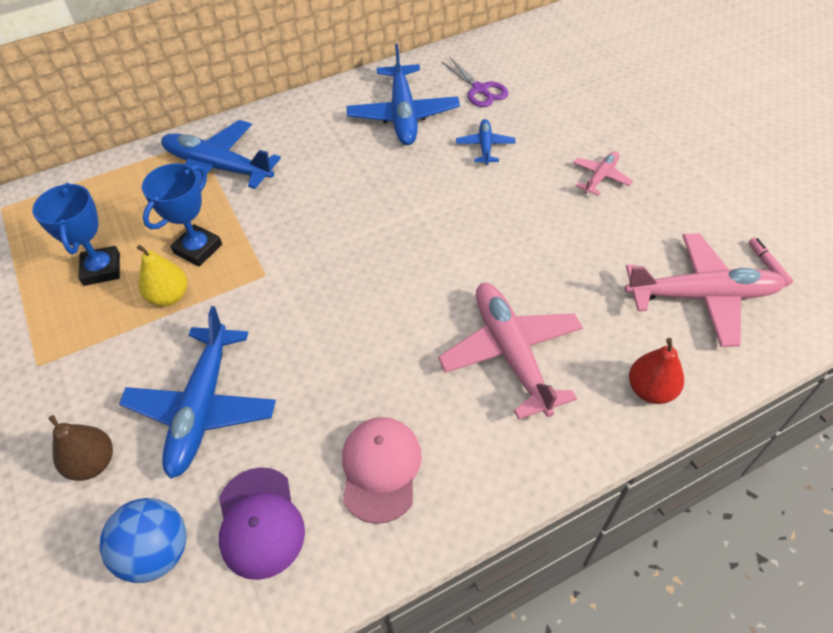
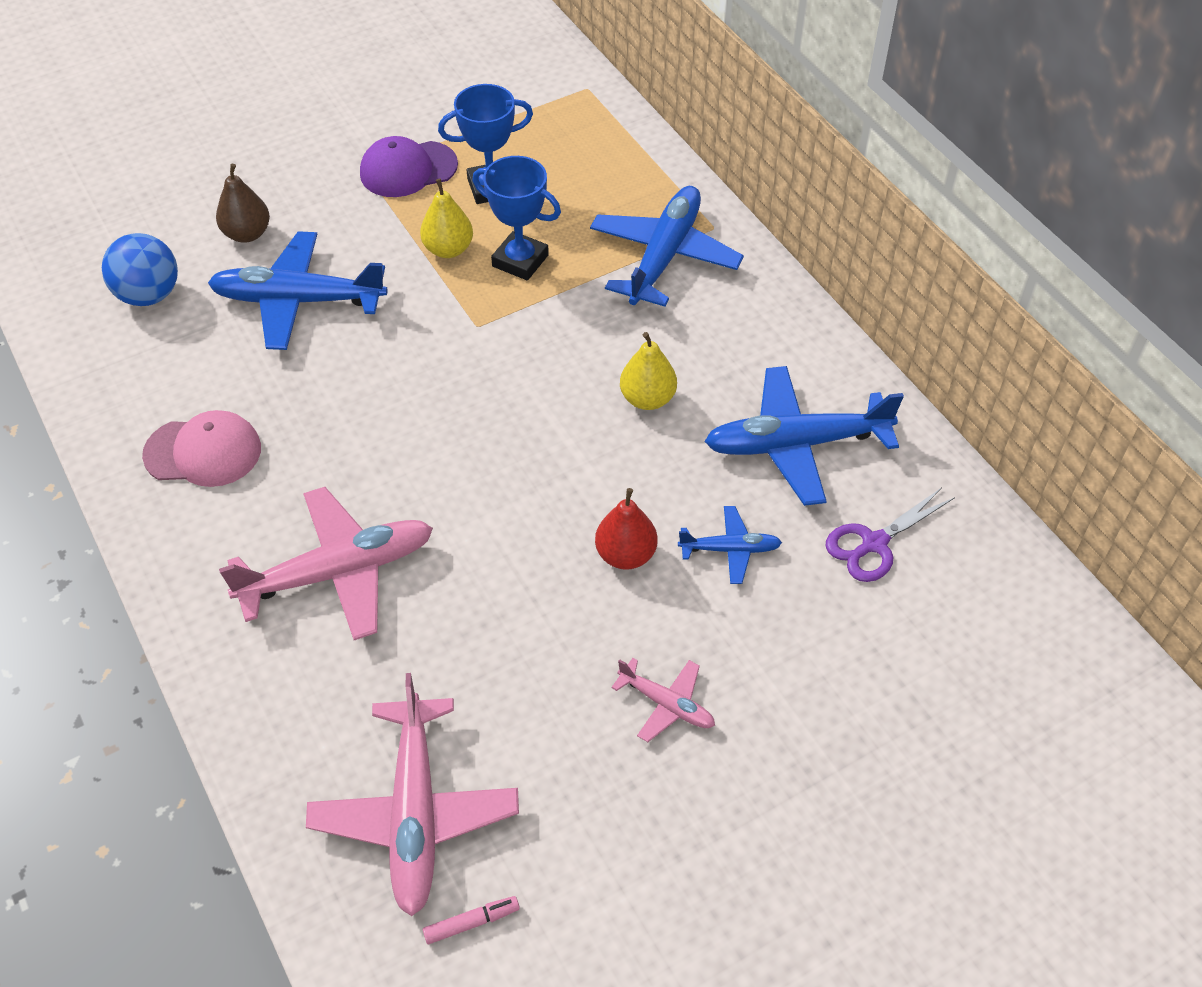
camera: 85 degrees right, 0 degrees up
(260, 522) = (163, 362): purple cap -> purple cap (408, 169)
(356, 179) = (647, 398): none -> yellow pear
(650, 390) = (266, 722): red pear -> red pear (625, 555)

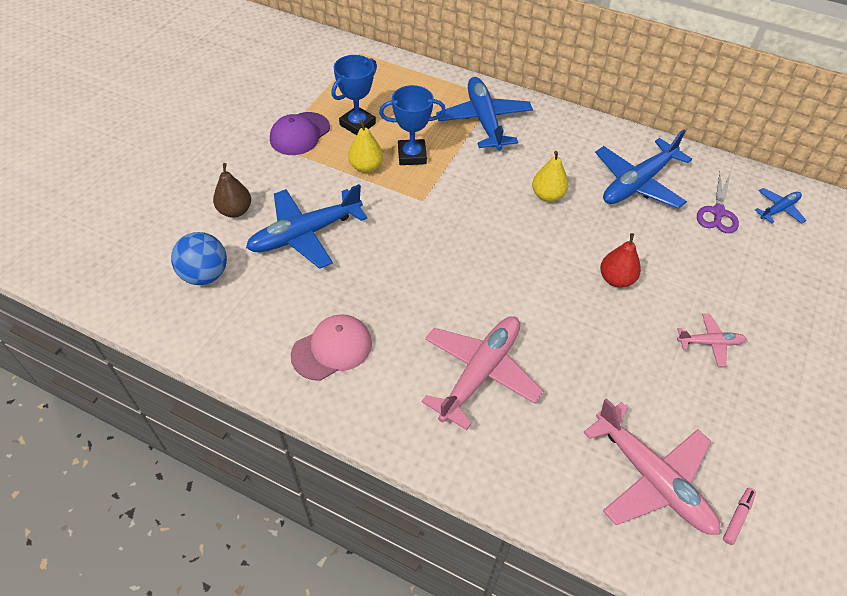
camera: 35 degrees left, 0 degrees up
(729, 549) = (660, 250): blue plane -> blue plane (778, 209)

